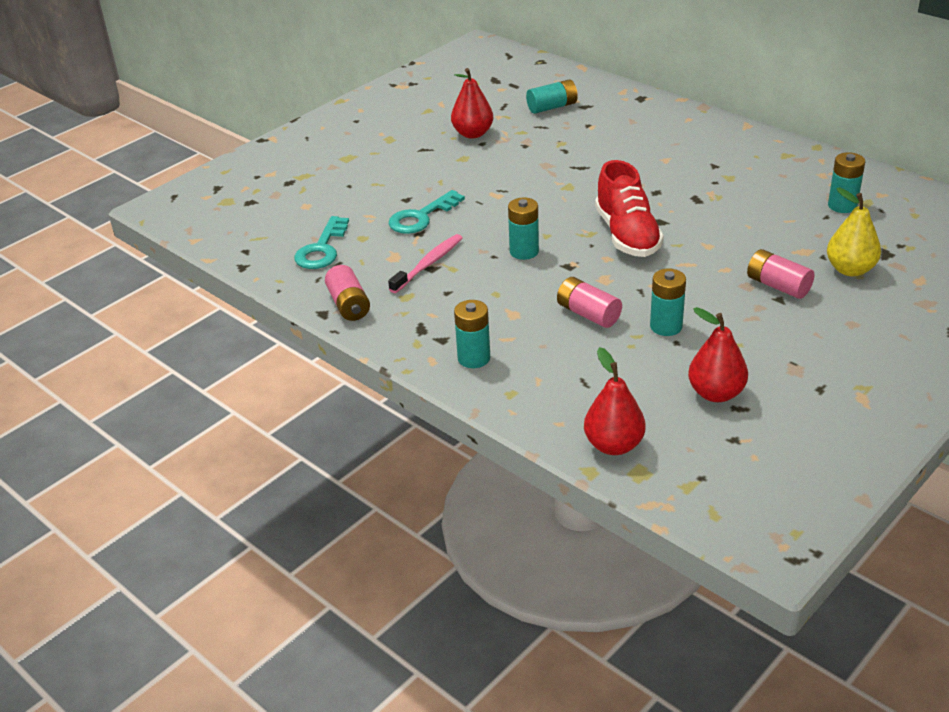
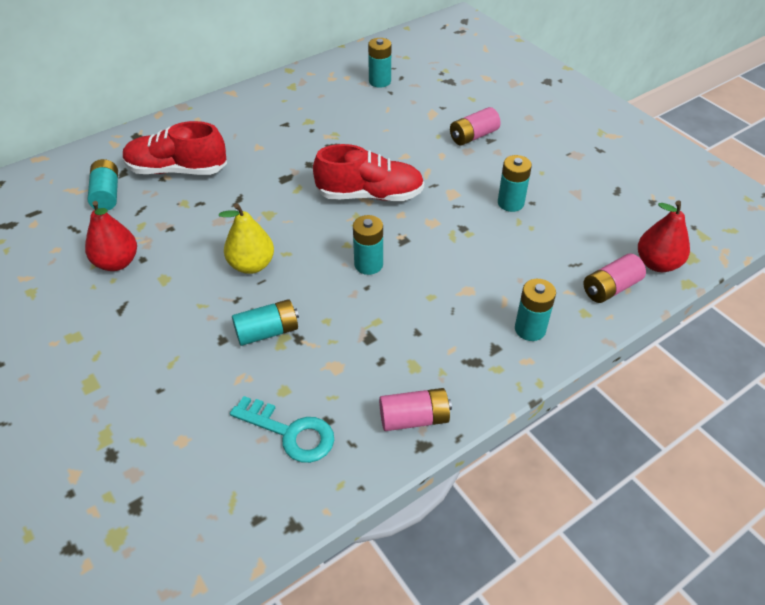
camera: 80 degrees left, 10 degrees up
(421, 217) = (267, 332): turquoise key -> turquoise battery
(428, 264) = (361, 339): pink toothbrush -> none
(588, 314) = (482, 242): pink battery -> pink battery (610, 288)
(604, 128) = (177, 170): none -> red shoe
(716, 393) = (599, 197): red pear -> none
(850, 269) = (464, 100): yellow pear -> yellow pear (251, 265)

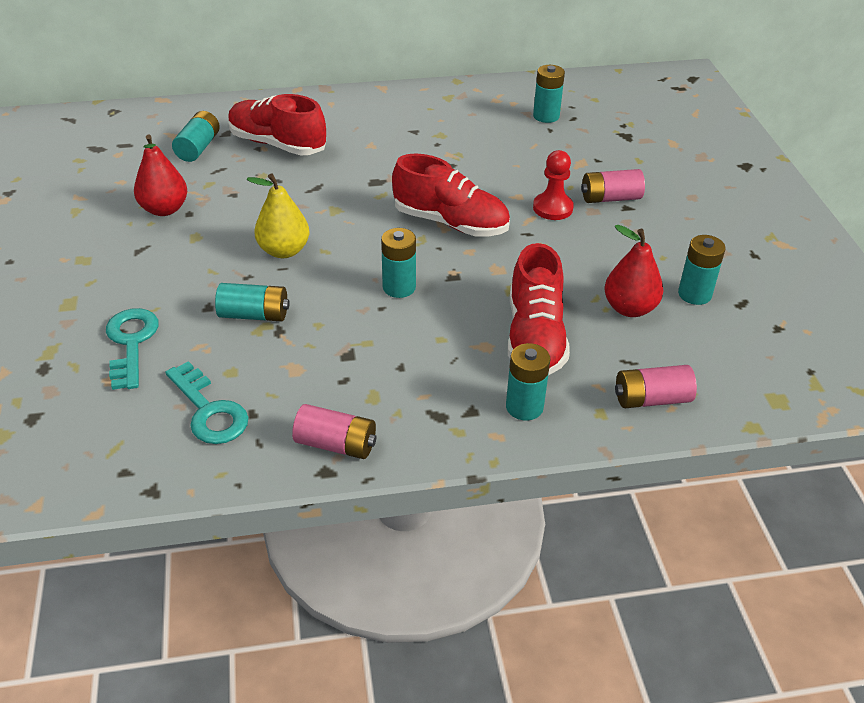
camera: 25 degrees right, 5 degrees down
(177, 398) = (131, 343): none -> turquoise key
(438, 157) = (552, 208): none -> red pawn
(498, 269) = (535, 337): none -> red shoe
(510, 203) = (601, 277): turquoise battery -> turquoise battery (694, 294)
(657, 263) = (730, 394): red pear -> red pear (629, 308)

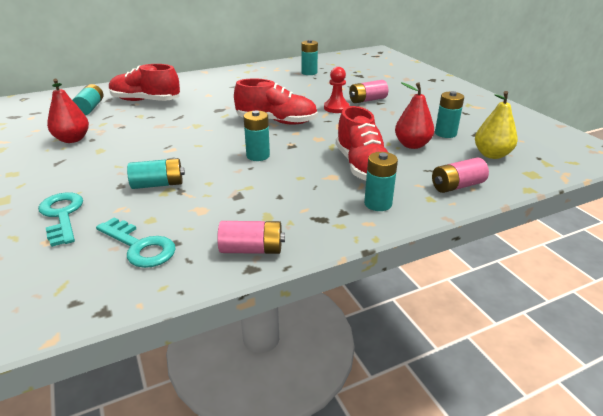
camera: 15 degrees left, 10 degrees down
(284, 250) = (168, 148): yellow pear -> yellow pear (491, 155)

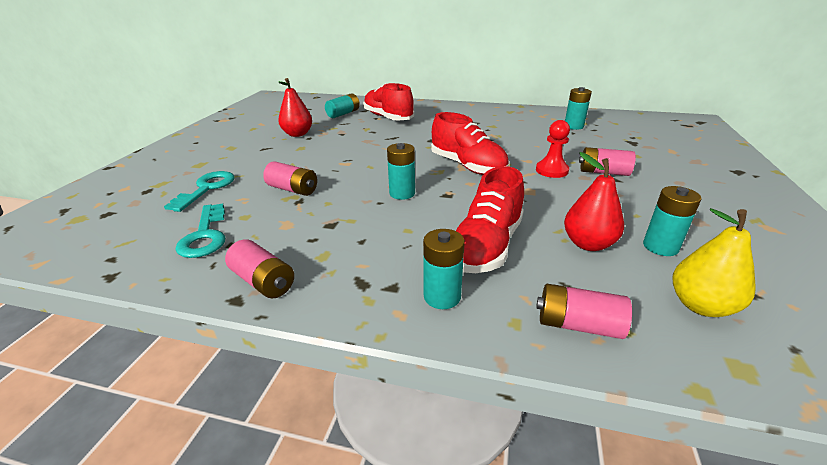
camera: 40 degrees right, 0 degrees up
(158, 184) = (293, 189): turquoise battery -> pink battery

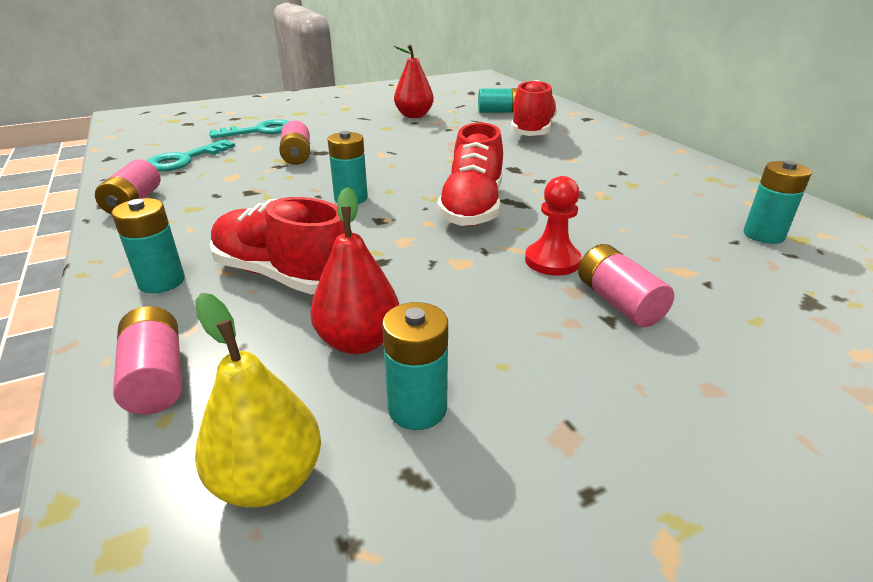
camera: 50 degrees right, 0 degrees up
(487, 246) = (284, 275): red shoe -> red shoe turned 45 degrees clockwise

